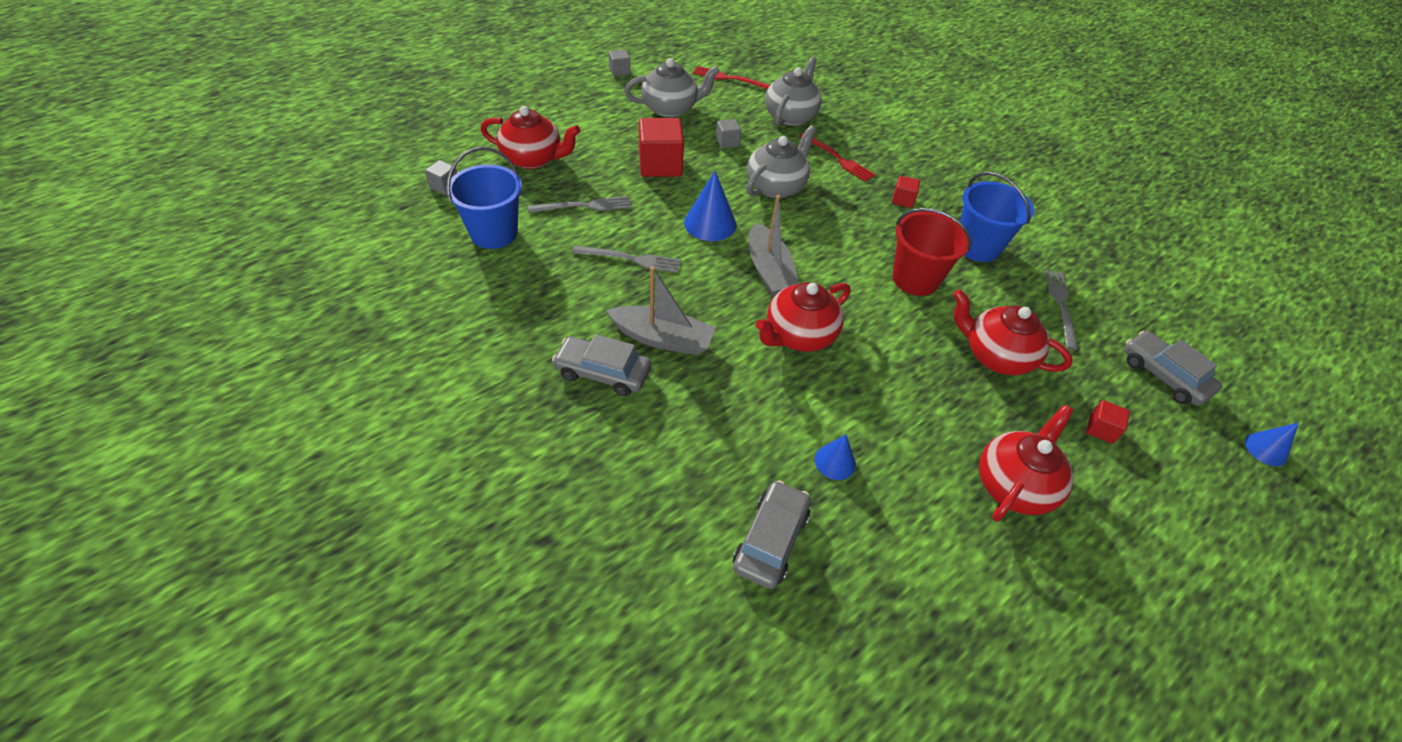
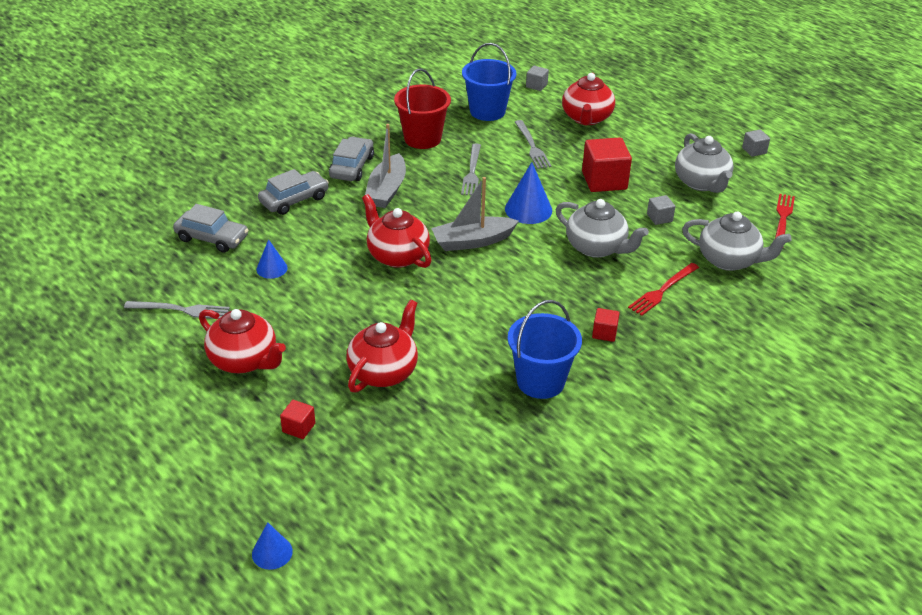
camera: 90 degrees right, 10 degrees down
(915, 279) = (480, 330): red bucket -> red bucket (422, 138)
(1061, 305) = (459, 433): grey fork -> grey fork (181, 310)
(1163, 375) = (366, 494): grey car -> grey car (294, 200)

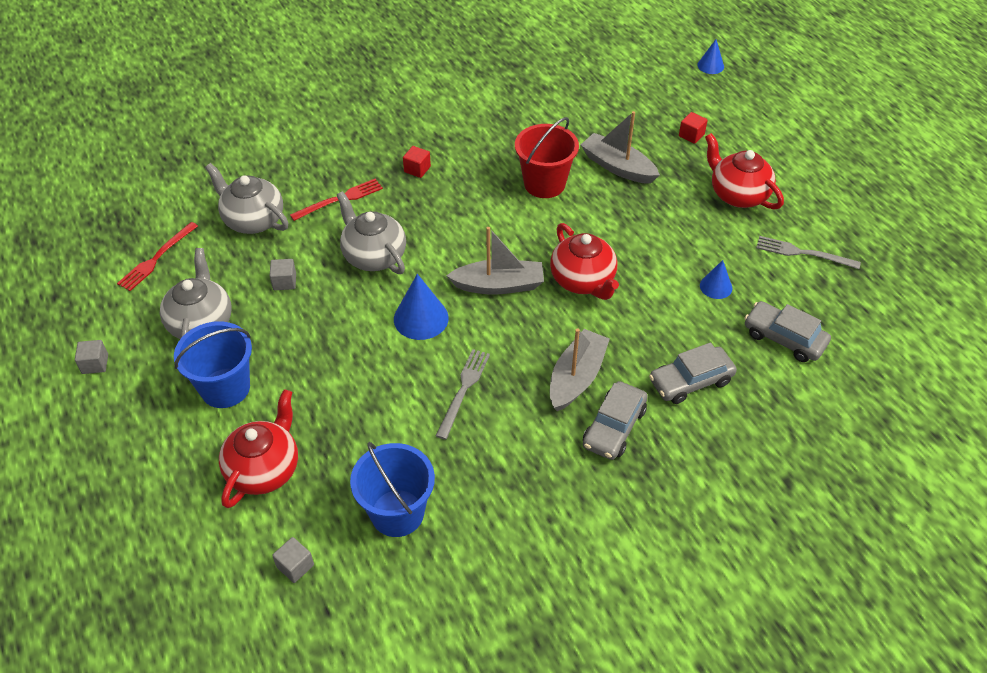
camera: 165 degrees left, 10 degrees up
(384, 371) = (618, 167): red teapot -> grey boat
(422, 138) = (509, 467): red bucket -> red bucket (544, 184)
(532, 146) = (368, 424): grey fork -> none
(540, 381) = (491, 139): blue bucket -> blue bucket (225, 388)
(604, 180) = (311, 346): red cube -> none

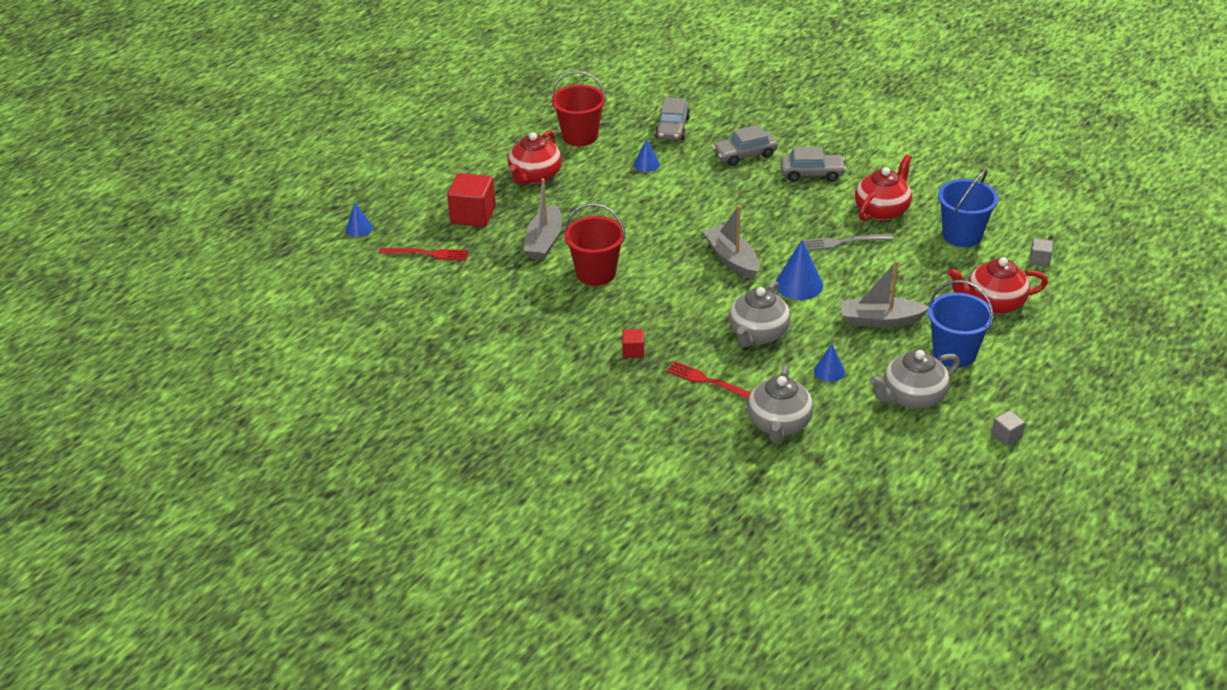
camera: 115 degrees left, 10 degrees down
(156, 258) = (875, 462): red fork -> red fork (427, 254)
(284, 282) = (829, 371): grey cube -> blue cone
(576, 377) = (786, 199): grey boat -> grey boat (880, 320)
(583, 281) = (692, 222): red teapot -> red teapot (882, 210)
(690, 381) = (745, 154): grey car -> grey car turned 120 degrees clockwise
(691, 135) = (473, 215): red cube -> red cube, size x2.00
(803, 253) = (580, 136): grey fork -> red bucket

